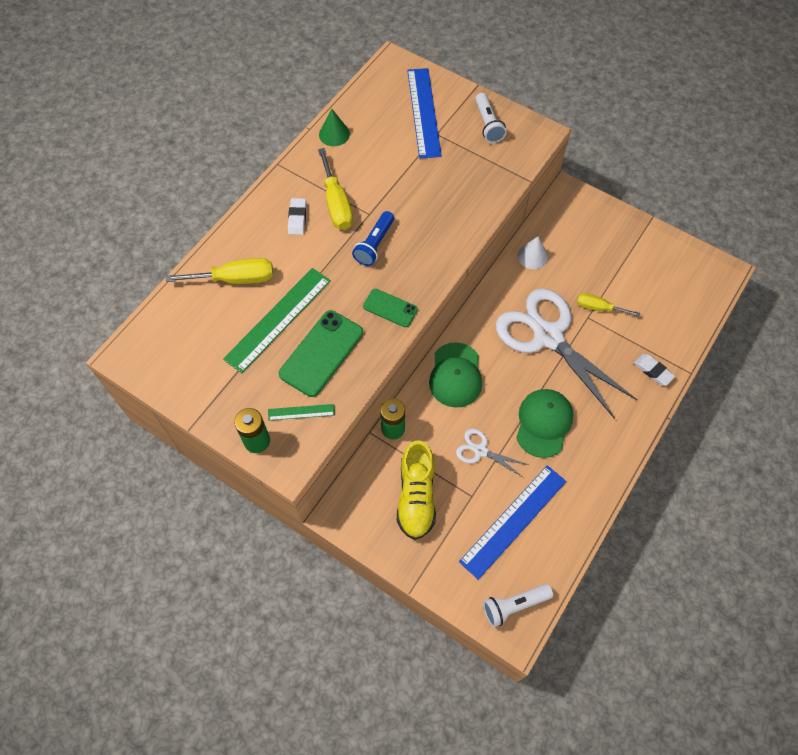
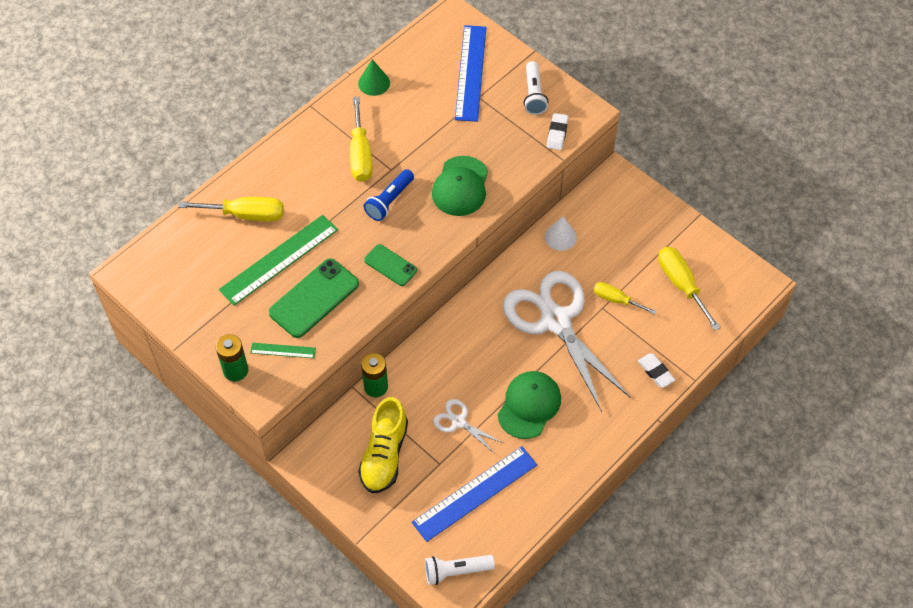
camera: 10 degrees right, 5 degrees down
(297, 218) = (318, 164): white eraser -> white eraser (557, 133)
(455, 375) = (451, 345): green cap -> green cap (460, 186)
(654, 284) = (681, 284): none -> yellow screwdriver

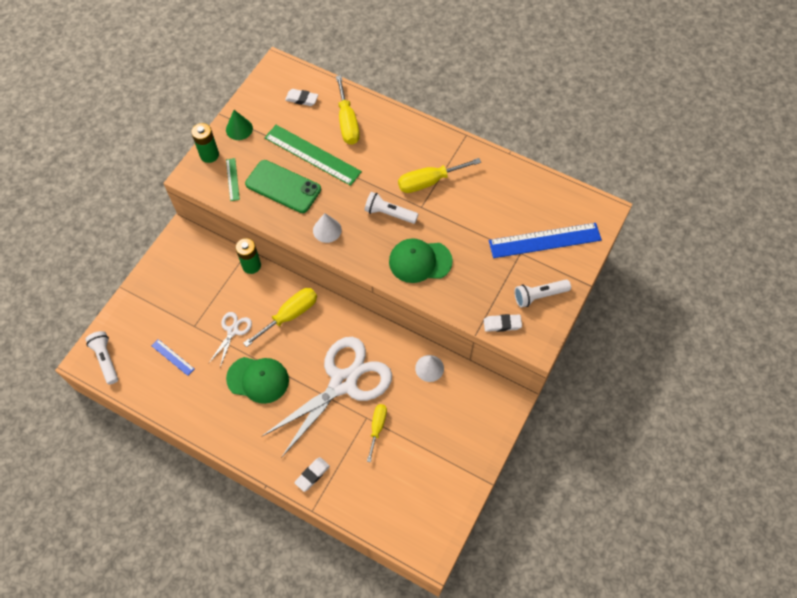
camera: 75 degrees right, 5 degrees up
(190, 255) = (302, 99): none -> white eraser
(374, 83) = (506, 172): green cone -> green cone (239, 129)
(384, 455) = (194, 286): yellow shoe -> none
(389, 201) = (389, 213): blue flashlight -> white flashlight
(390, 265) = (327, 230): green phone -> white cone
(475, 493) = (173, 357): blue ruler -> blue ruler, size x0.47
(681, 284) = (408, 481): yellow screwdriver -> yellow screwdriver (290, 315)

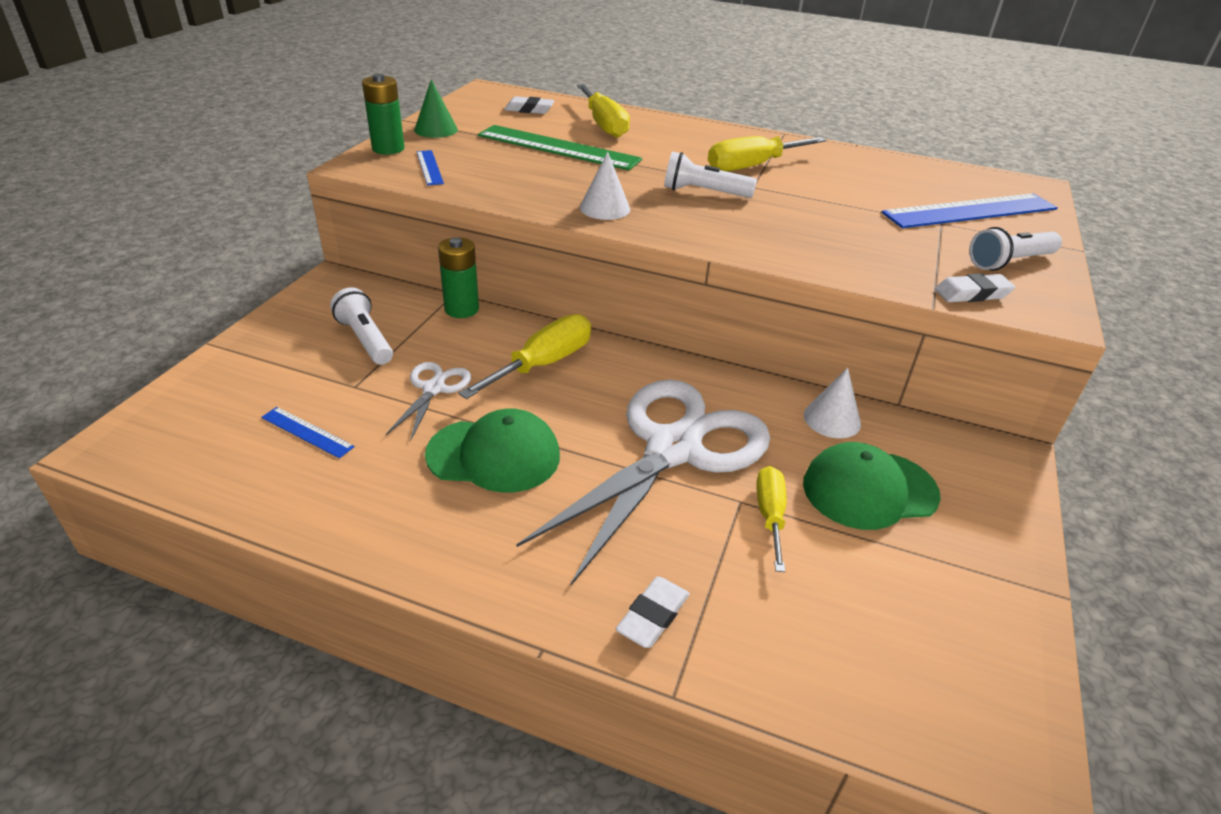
camera: 10 degrees left, 25 degrees down
(106, 359) = (155, 443): white flashlight -> white flashlight (366, 339)
(232, 179) = (429, 167): green ruler -> blue ruler
(283, 186) = (517, 172): green phone -> none
(420, 261) = (781, 234): green cap -> green cap (869, 489)

